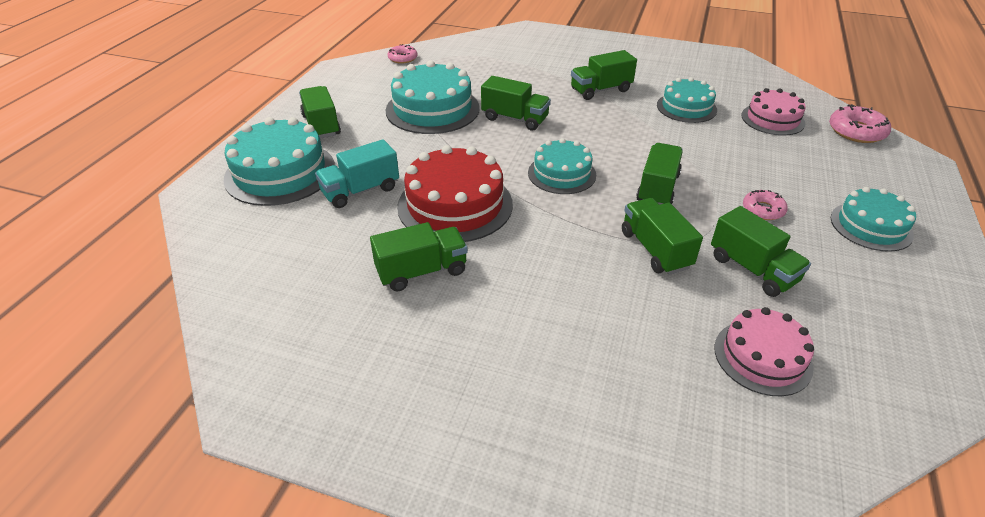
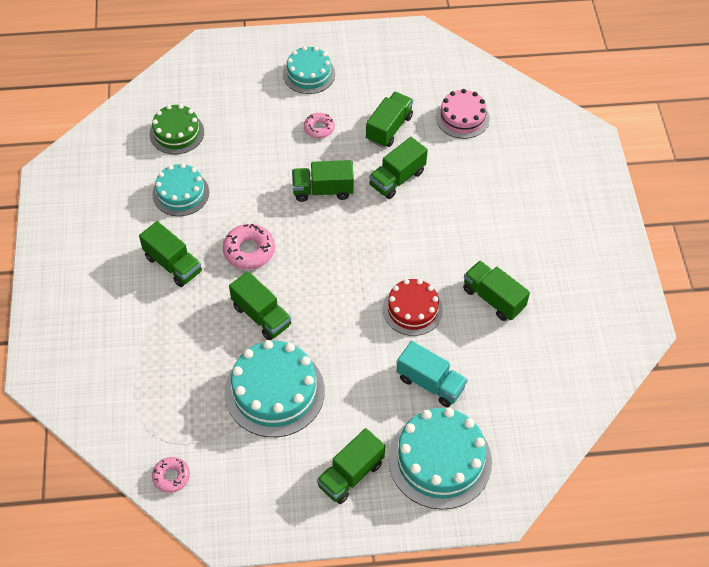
camera: 115 degrees left, 15 degrees up
(455, 205) = (412, 309): red cake -> red cake, size x0.63
(515, 119) = (261, 316): green truck -> green truck turned 135 degrees clockwise
(562, 174) = (334, 254): turquoise cake -> none
(772, 119) = (177, 133): pink cake -> green cake
(856, 131) = (175, 81): pink donut -> pink donut (249, 251)

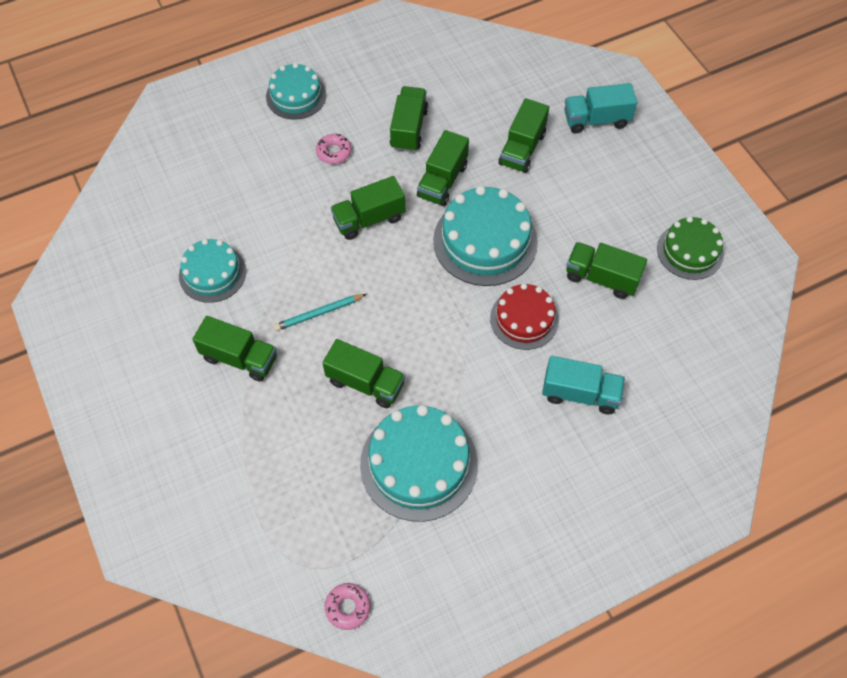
camera: 20 degrees left, 5 degrees up
(177, 133) = (177, 206): green cake -> green cake (690, 251)
(249, 251) = (318, 313): pink donut -> turquoise pencil
(350, 474) = (544, 528): green truck -> green truck (522, 149)
(440, 460) = (629, 475): turquoise cake -> turquoise cake (485, 241)
(462, 117) = (480, 94): pink cake -> none
(552, 169) = (596, 120): none -> turquoise truck

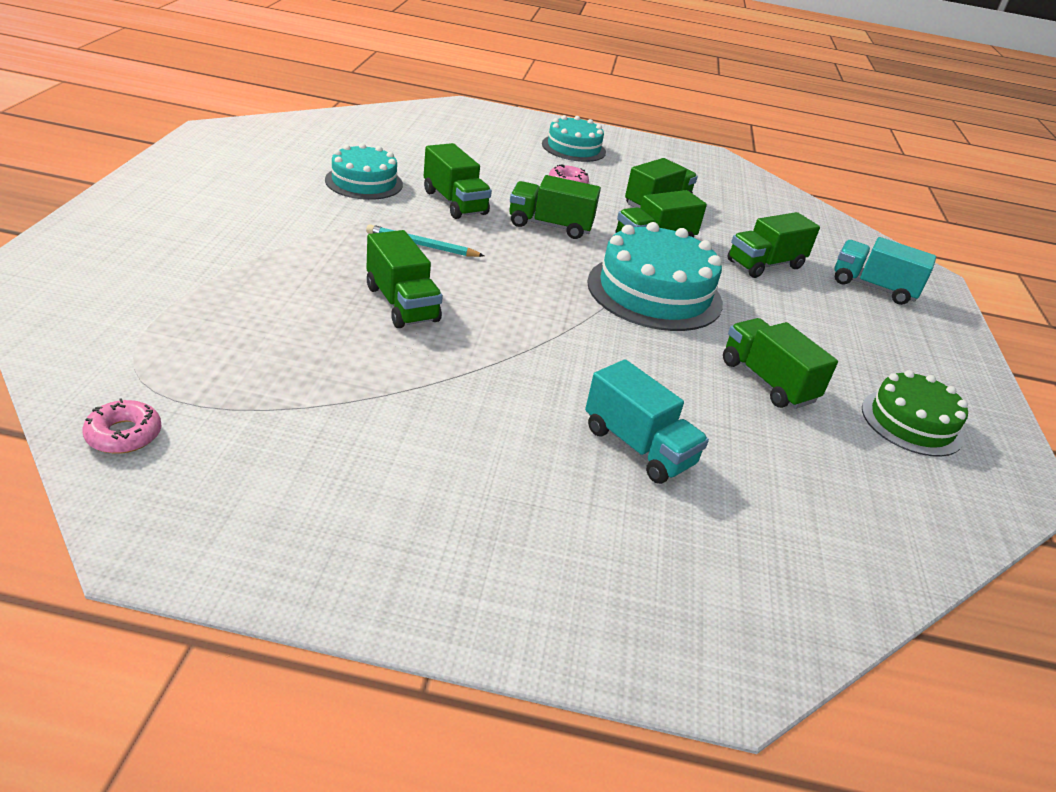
camera: 30 degrees right, 25 degrees down
(240, 358) = (310, 229): green truck -> green truck (454, 203)
(419, 464) = (372, 384): turquoise cake -> none
(524, 319) = (635, 358): red cake -> none

